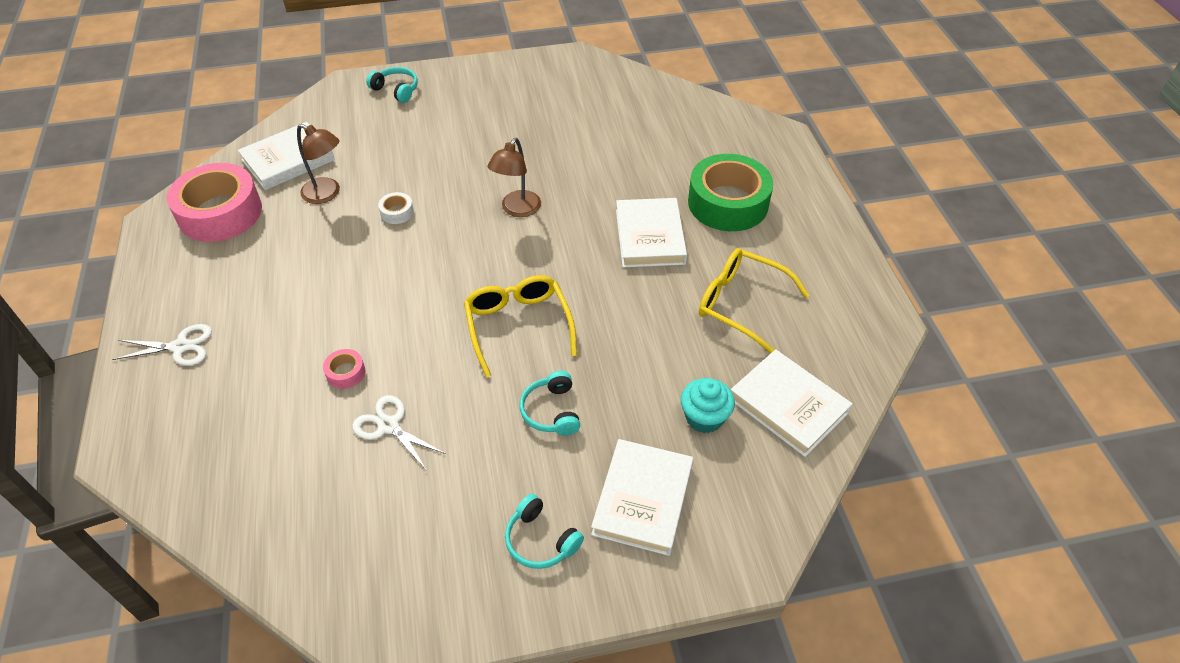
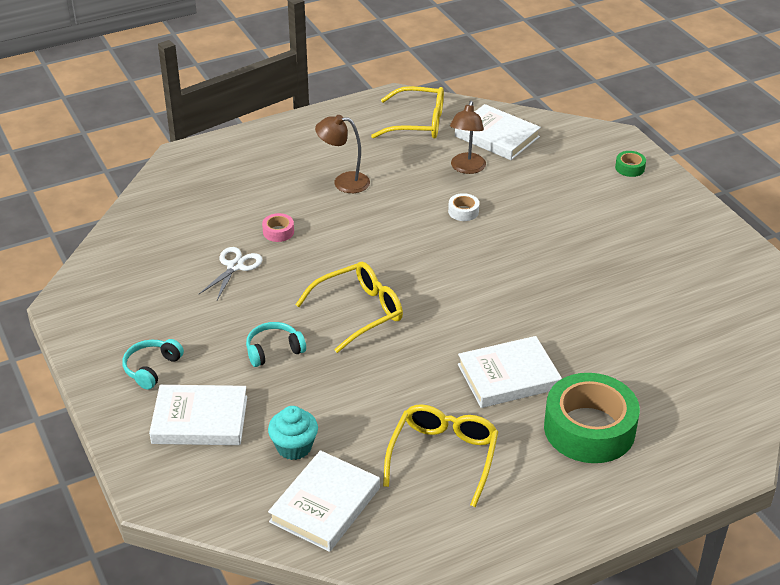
camera: 75 degrees right, 10 degrees down
(180, 347) = (277, 149): white scissors -> none
(220, 213) = (418, 123): pink tape -> yellow glasses
(396, 90) = (630, 168): turquoise headphones -> green tape
(517, 210) = (502, 281): brown lamp -> brown lamp (344, 182)

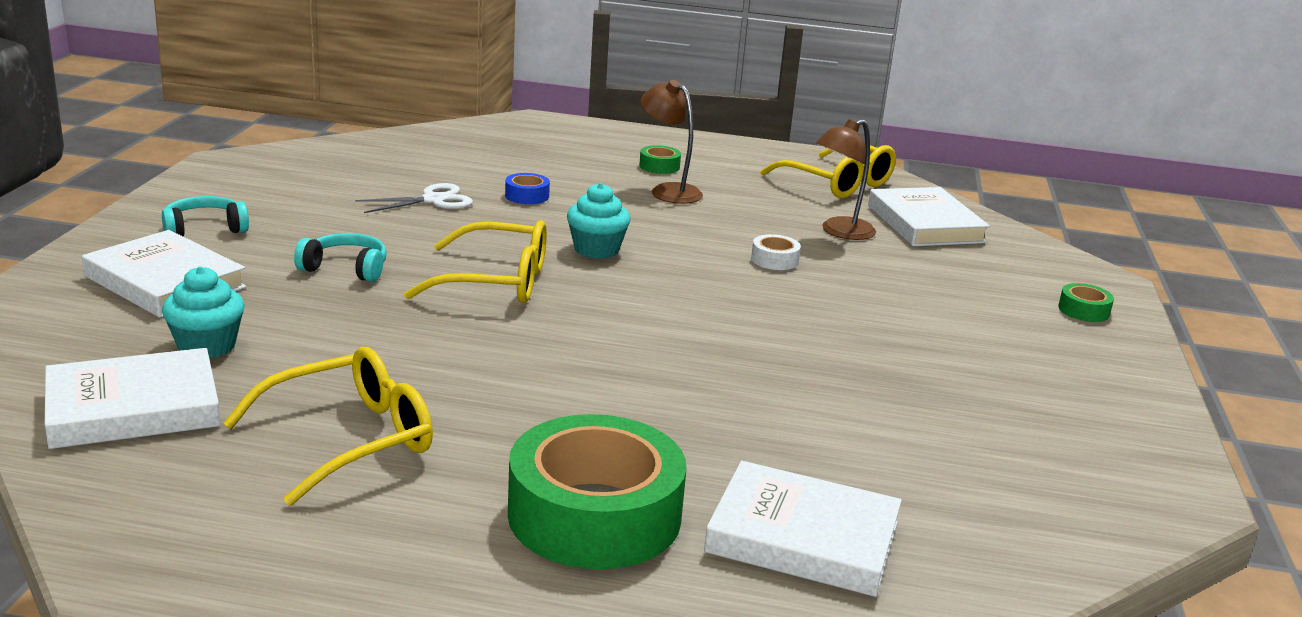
camera: 35 degrees right, 15 degrees down
(278, 232) = (527, 196): pink tape -> blue tape
(311, 161) = (659, 166): none -> green tape
(372, 256) = (596, 249): none -> turquoise cupcake
(508, 376) = (574, 411): white book -> white book (802, 537)

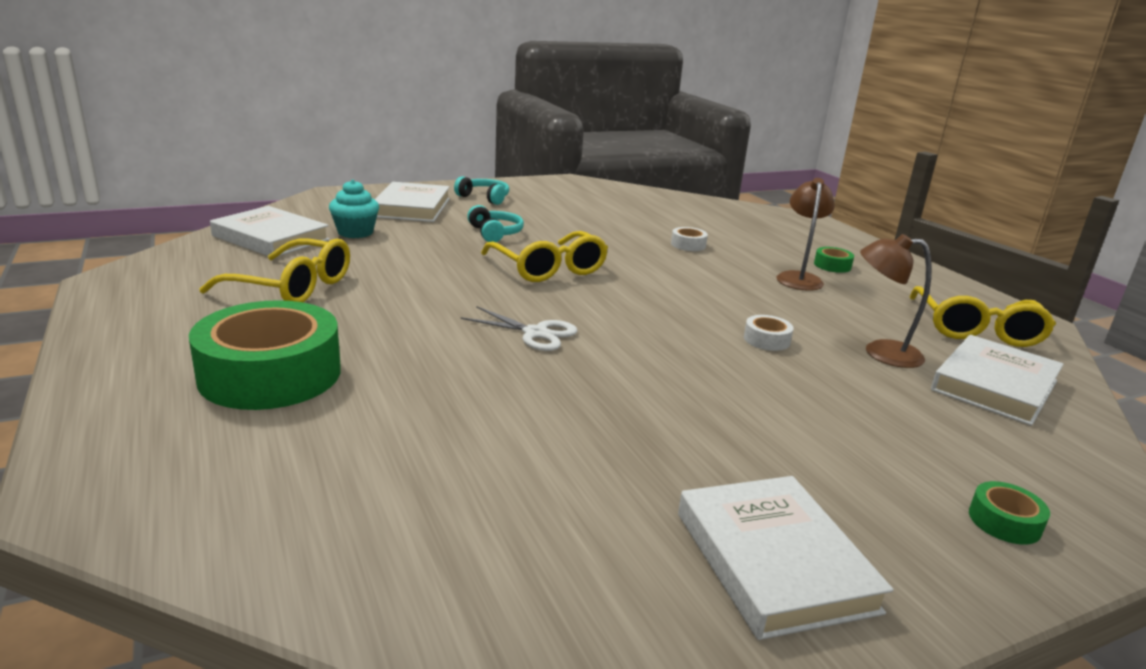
camera: 55 degrees right, 0 degrees up
(433, 200) = (626, 227): white scissors -> white scissors (535, 333)
(527, 196) = (688, 245): blue tape -> white tape
(596, 249) = (652, 281): turquoise cupcake -> none
(802, 537) = (311, 460): white book -> white book (774, 561)

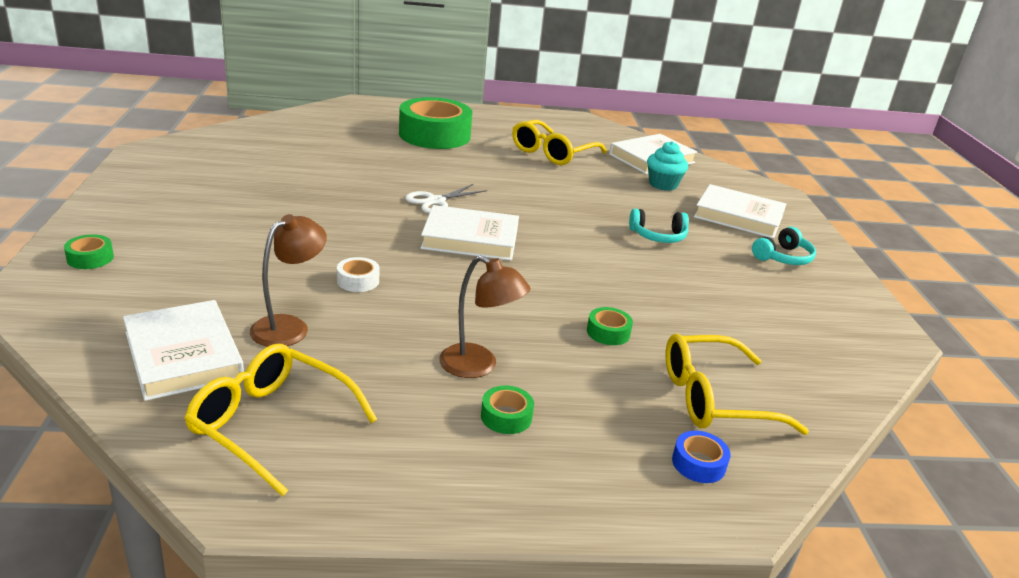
camera: 110 degrees right, 5 degrees up
(548, 268) = (558, 236): yellow glasses -> yellow glasses (714, 398)
(688, 245) = (608, 332): white tape -> green tape
(774, 561) = (164, 191): white book -> white book (470, 238)
(783, 223) = (698, 463): none -> blue tape

